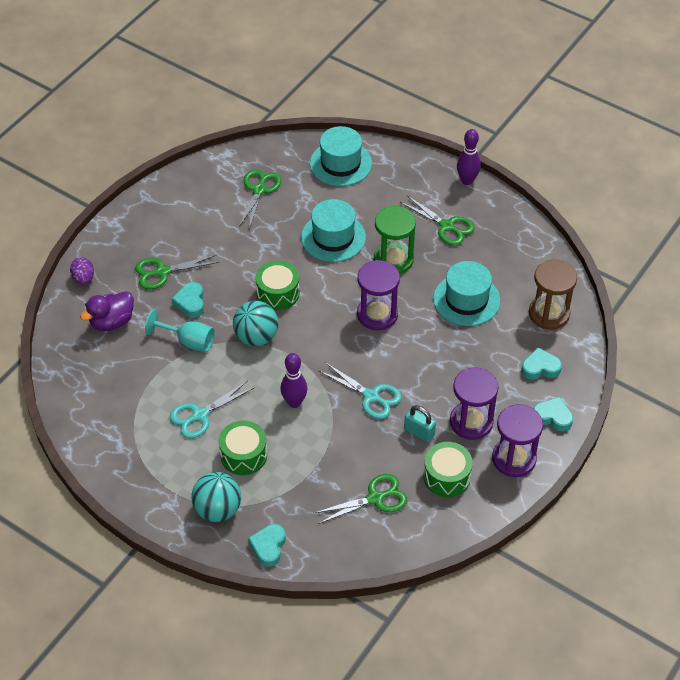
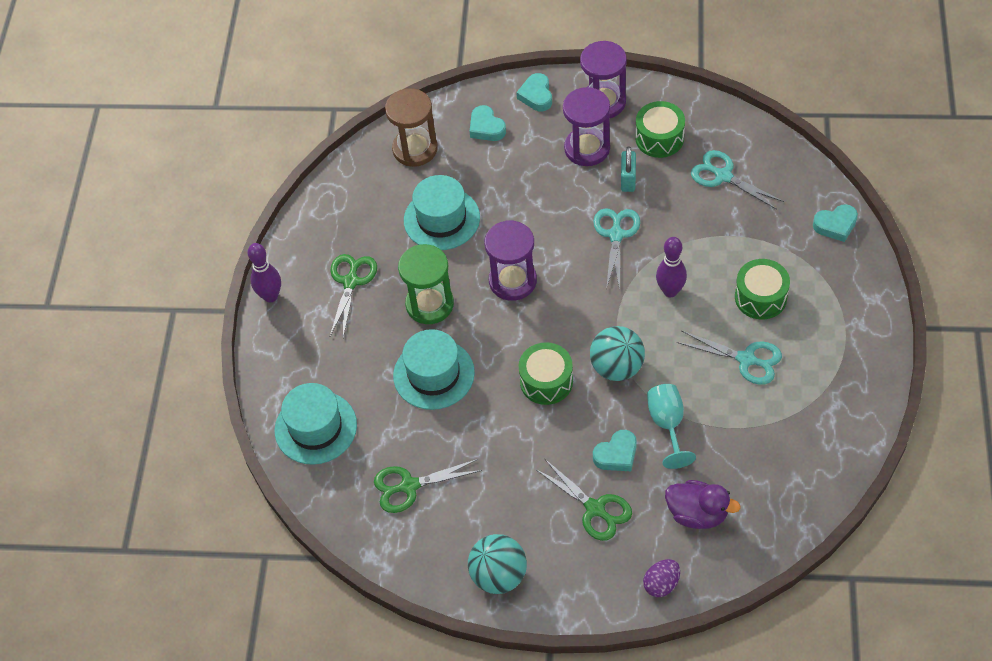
camera: 115 degrees left, 5 degrees up
(217, 509) = (832, 284): turquoise ball -> turquoise ball (499, 575)
(375, 498) = (723, 176): green scissors -> turquoise scissors

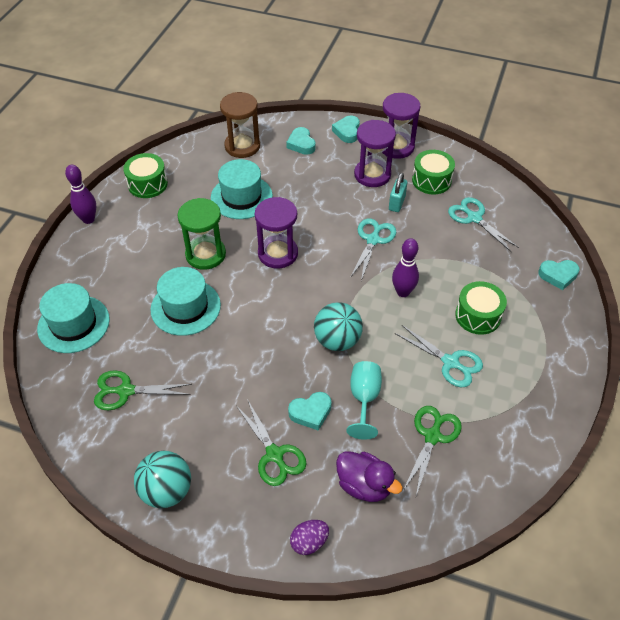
camera: 10 degrees right, 5 degrees down
(351, 282) = (153, 224): green scissors -> green scissors (432, 436)
(546, 381) = (274, 336): green drum -> green drum (147, 184)

